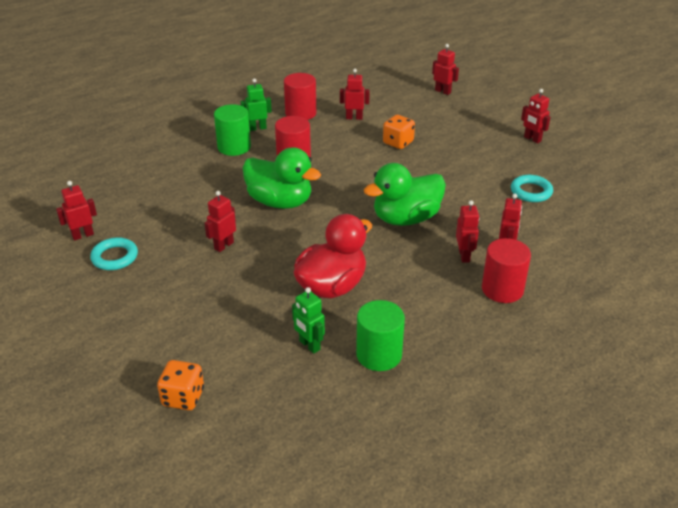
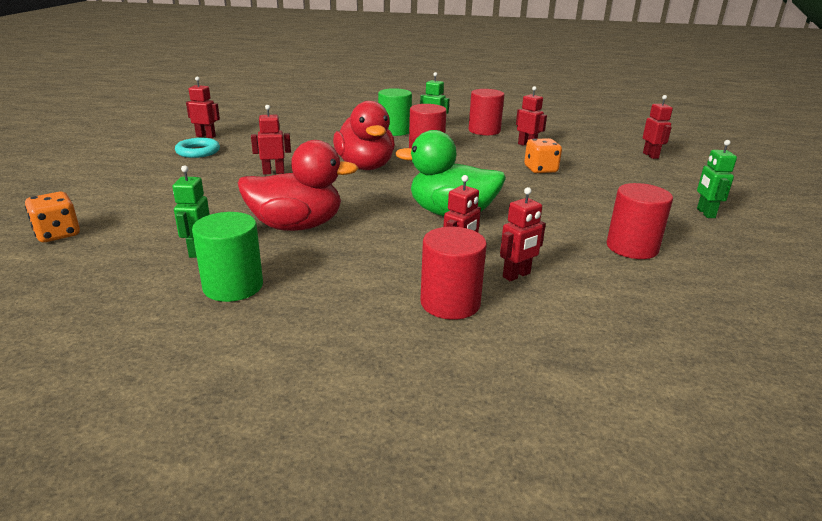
camera: 40 degrees right, 10 degrees down
(280, 202) = (365, 166): green duck -> red duck
(531, 191) = (632, 247): turquoise ring -> red cylinder
(532, 139) = (705, 213): red robot -> green robot

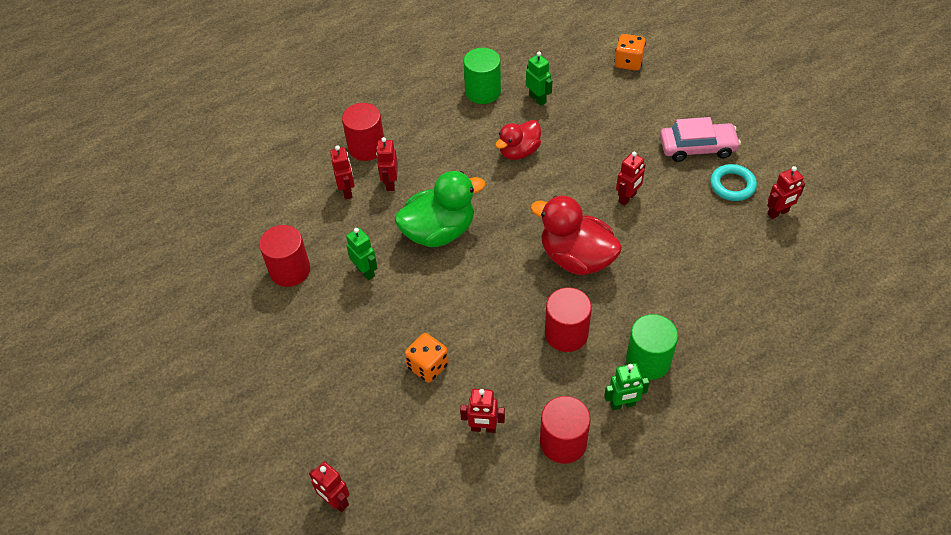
camera: 145 degrees right, 25 degrees up
(168, 171) = (697, 147): none -> pink car
(296, 226) = (519, 151): red duck -> red duck, size x0.64
(516, 275) = (347, 191): red robot -> red robot turned 150 degrees clockwise
(705, 213) = (247, 370): green robot -> green robot (365, 271)

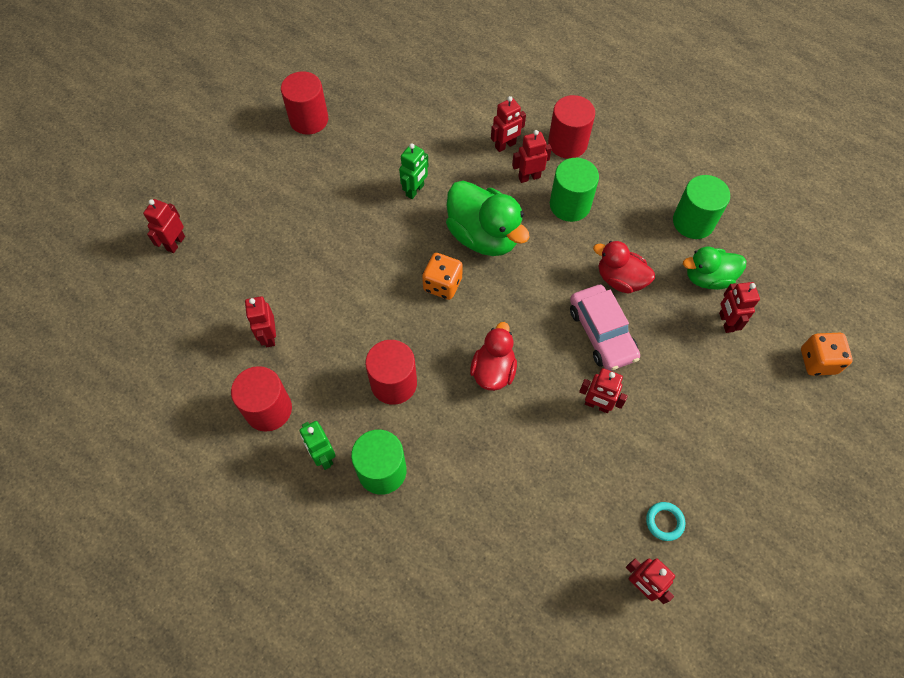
camera: 70 degrees right, 10 degrees up
(290, 270) = (398, 133): red cylinder -> red cylinder (309, 119)
(428, 366) = (324, 272): orange dice -> orange dice (442, 284)
(432, 163) = (570, 205): none -> green cylinder
(537, 99) = (708, 278): green robot -> green duck
(576, 258) = (493, 371): red duck -> red duck, size x0.64
(580, 101) = (726, 322): none -> red robot
(697, 147) = (709, 469): pink car -> pink car (602, 333)
(732, 185) = (664, 522): turquoise ring -> turquoise ring, size x0.66

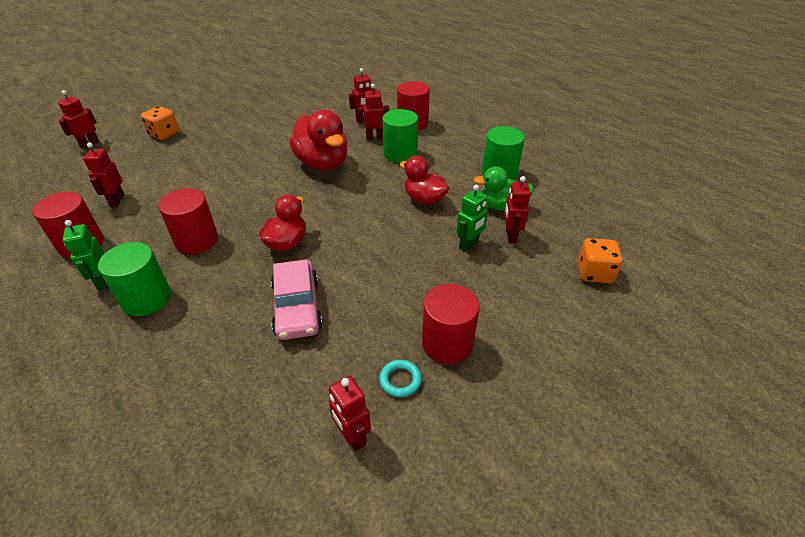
camera: 10 degrees right, 20 degrees down
(309, 119) = (229, 97): red cylinder -> red cylinder (447, 343)
(415, 190) = (283, 135): green robot -> green robot (469, 245)
(442, 284) = (274, 186): orange dice -> orange dice (164, 134)
(483, 236) = (323, 164): green duck -> red duck
(597, 405) = (369, 278): red robot -> none
(602, 333) = (394, 230): pink car -> pink car (297, 307)

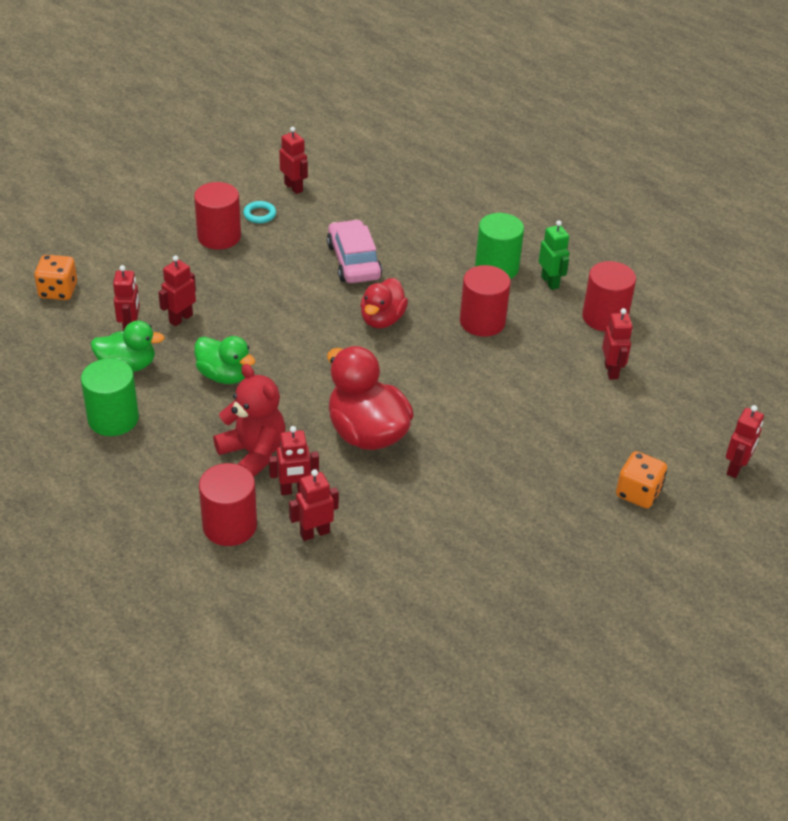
camera: 175 degrees right, 0 degrees up
(400, 154) = (253, 453): green cylinder -> red teddy bear
(424, 199) = (224, 375): red duck -> green duck
(469, 245) = (180, 318): green robot -> red robot

